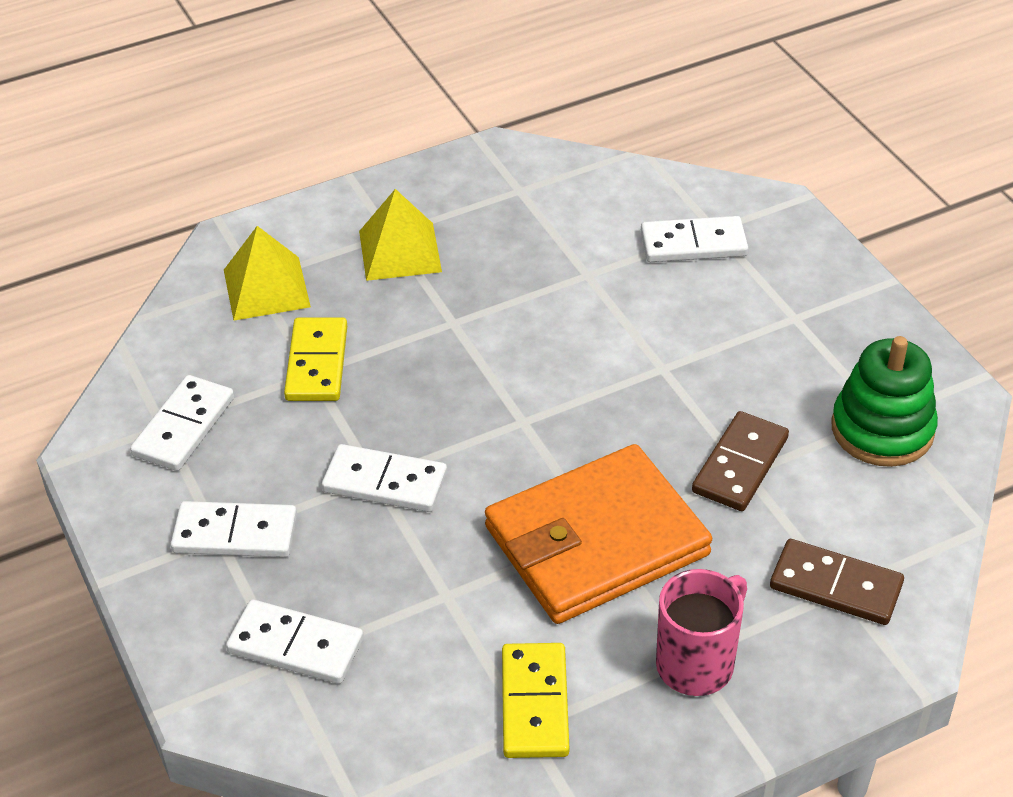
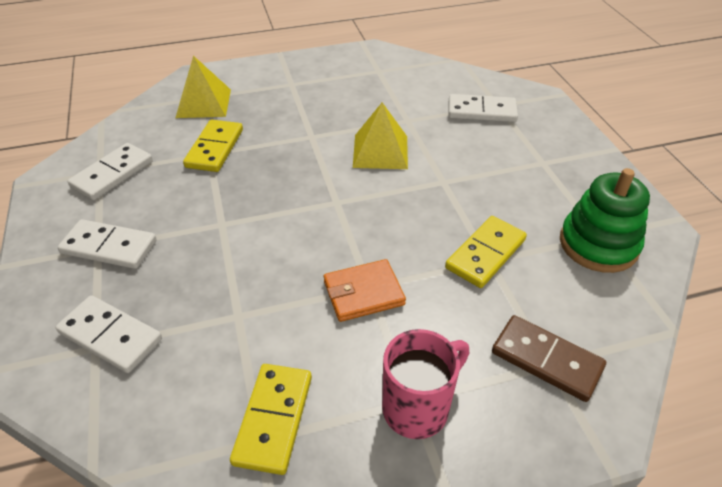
camera: 10 degrees right, 0 degrees up
(385, 482) = (227, 228): white domino -> none
(400, 251) = (293, 93): yellow pyramid -> yellow pyramid (380, 151)
(596, 541) = (363, 293): orange wallet -> orange wallet, size x0.50
(740, 465) = (486, 254): brown domino -> yellow domino

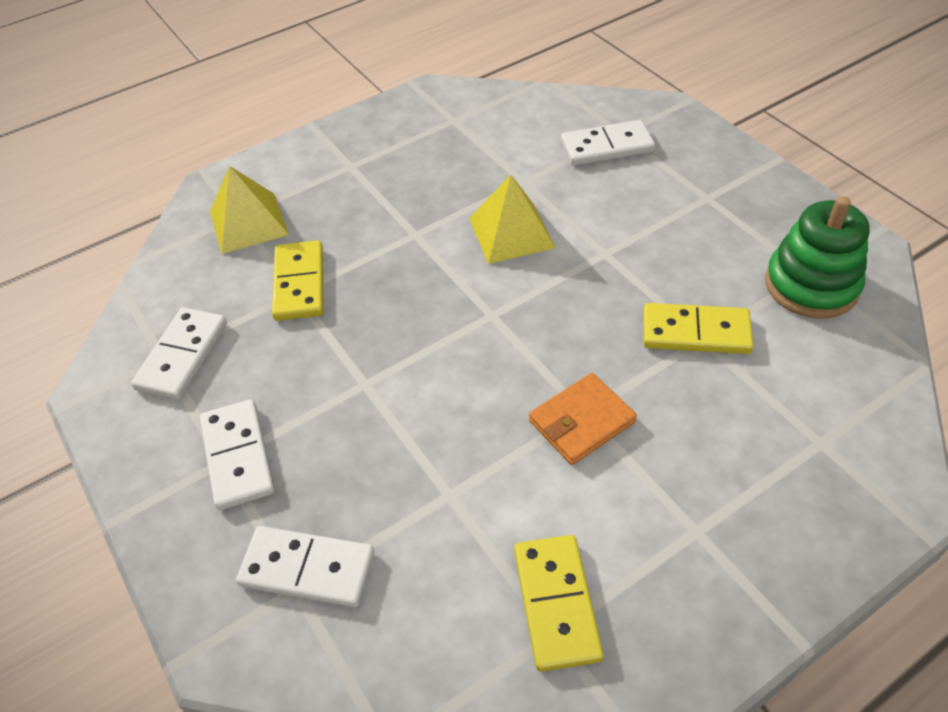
camera: 15 degrees left, 5 degrees up
(109, 247) = (237, 456): white domino -> white domino turned 75 degrees clockwise
(418, 408) = (706, 537): pink mug -> none
(486, 254) = (695, 332): yellow domino -> yellow domino turned 75 degrees clockwise
(546, 360) = (815, 439): brown domino -> none

